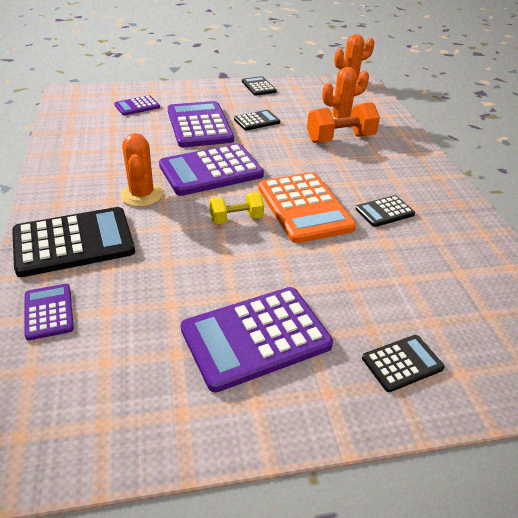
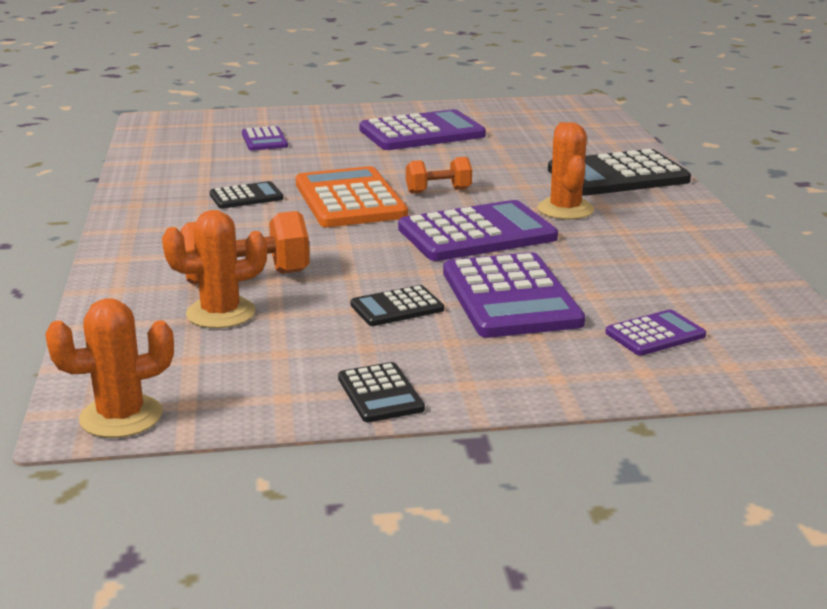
camera: 175 degrees left, 15 degrees down
(49, 312) = (604, 143): purple calculator -> purple calculator (264, 140)
(236, 219) = (438, 191): yellow dumbbell -> orange dumbbell
(402, 363) = (306, 124): black calculator -> none

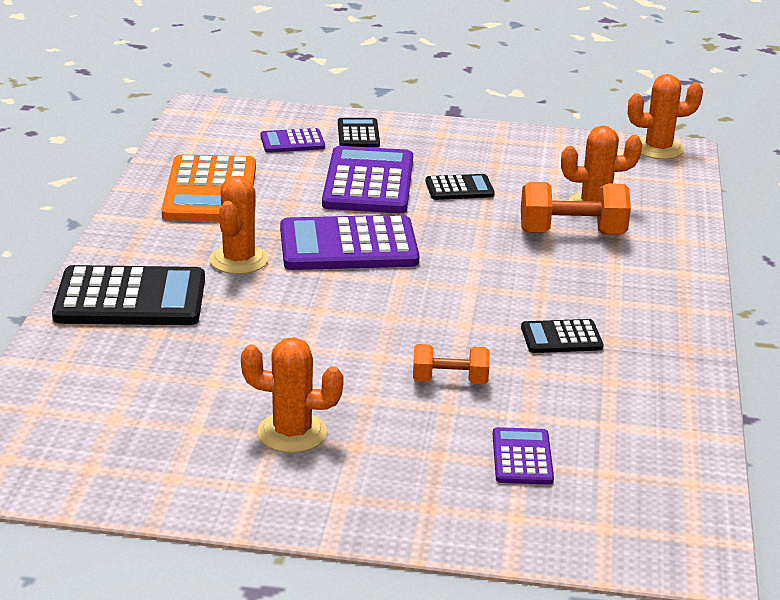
camera: 165 degrees left, 5 degrees up
(349, 199) = (449, 313): orange calculator -> orange calculator (210, 191)
(380, 394) = (497, 137): black calculator -> black calculator (358, 134)
(422, 133) = (292, 433): purple calculator -> orange cactus
(438, 191) = (346, 309): orange dumbbell -> orange dumbbell (449, 381)

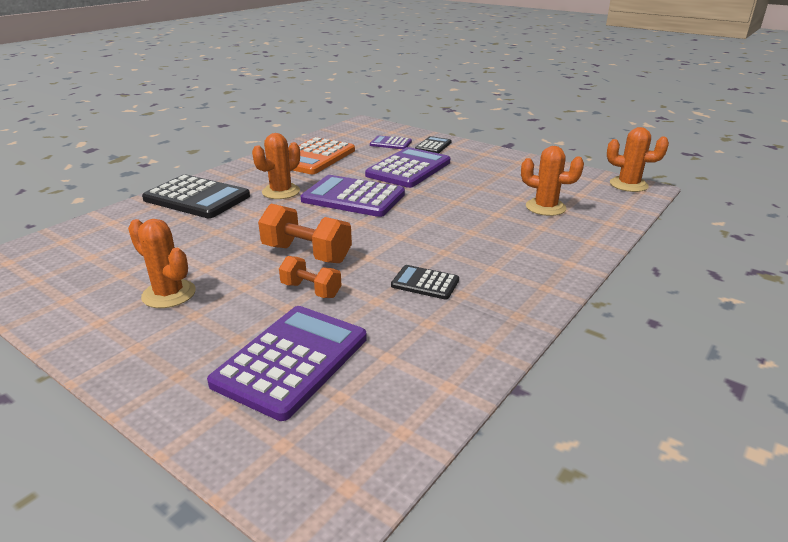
camera: 30 degrees right, 0 degrees up
(459, 188) = (461, 181): black calculator -> none
(522, 457) = (291, 360): purple calculator -> purple calculator, size x1.95
(572, 233) = (509, 220): orange dumbbell -> orange dumbbell (306, 254)

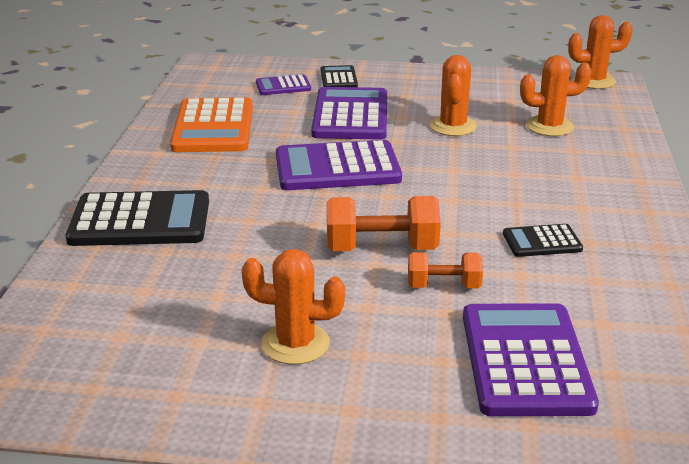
camera: 30 degrees left, 0 degrees up
(281, 192) = (239, 183): orange cactus -> orange cactus (453, 126)

